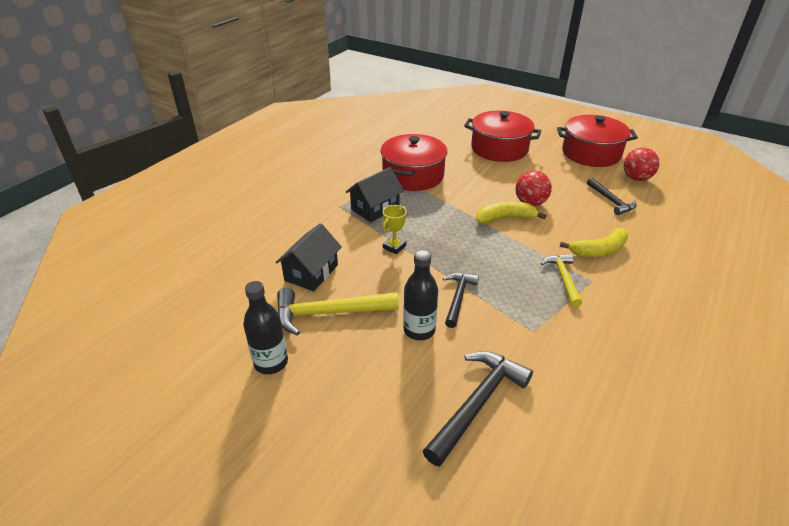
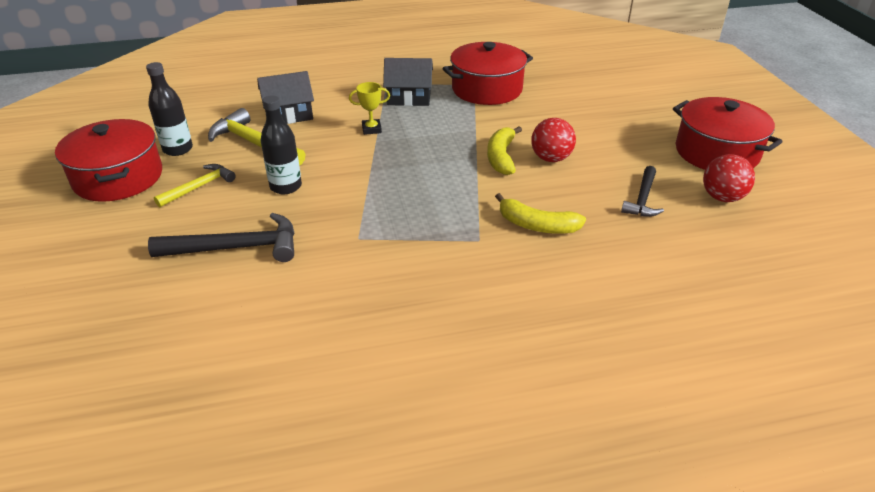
camera: 45 degrees right, 0 degrees up
(458, 298) = (349, 185): black hammer -> none
(499, 149) = (616, 104): red pot -> red pot (118, 178)
(505, 218) = (501, 157): yellow banana -> yellow banana turned 120 degrees counterclockwise
(563, 278) = (457, 223): yellow hammer -> yellow hammer (199, 187)

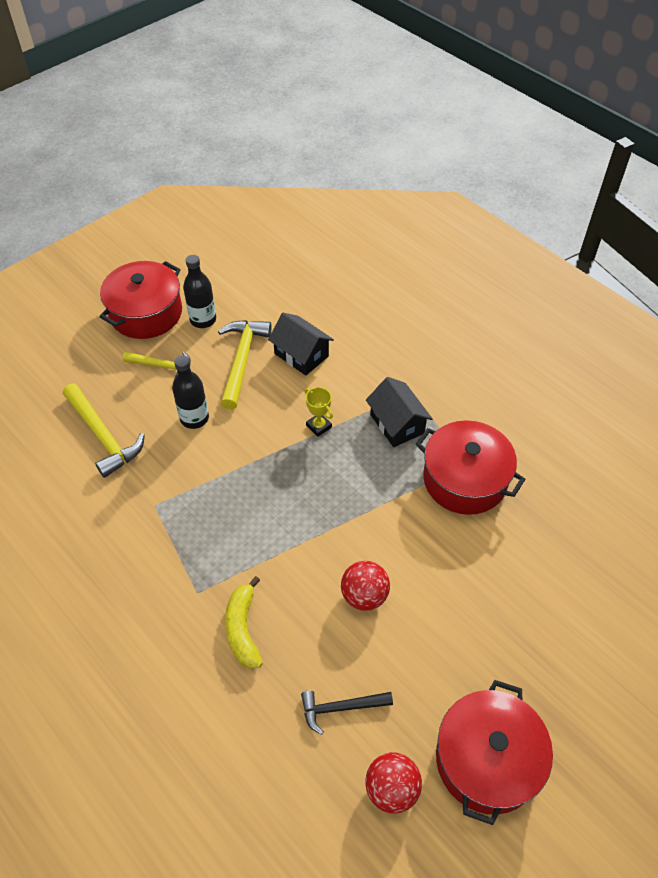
camera: 60 degrees right, 15 degrees up
(236, 248) = (103, 436): black hammer -> yellow hammer
(501, 157) = (338, 551): yellow banana -> none

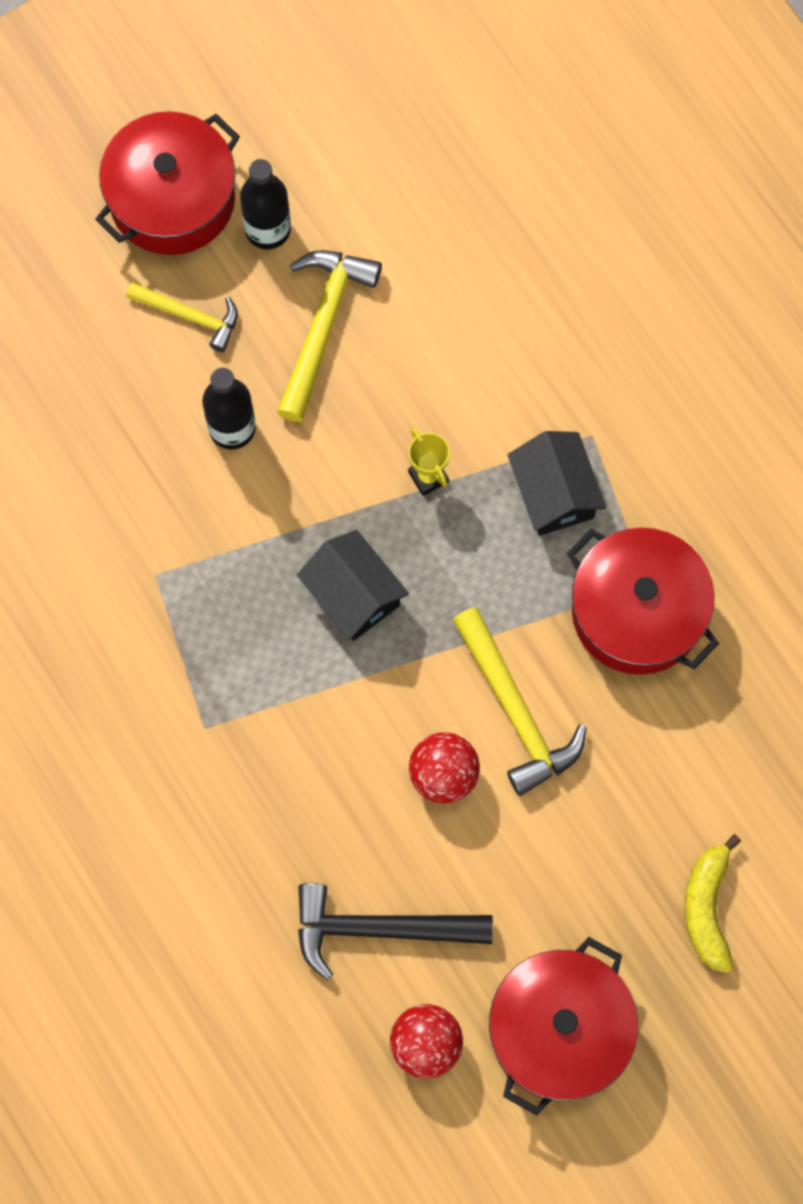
camera: 10 degrees right, 20 degrees up
(103, 436) = (85, 437): yellow hammer -> yellow hammer (516, 710)
(243, 629) = (263, 794): yellow banana -> yellow banana (707, 908)
(301, 355) = (423, 331): black house -> black house (353, 595)
(341, 708) = (379, 929): black hammer -> black hammer, size x1.59

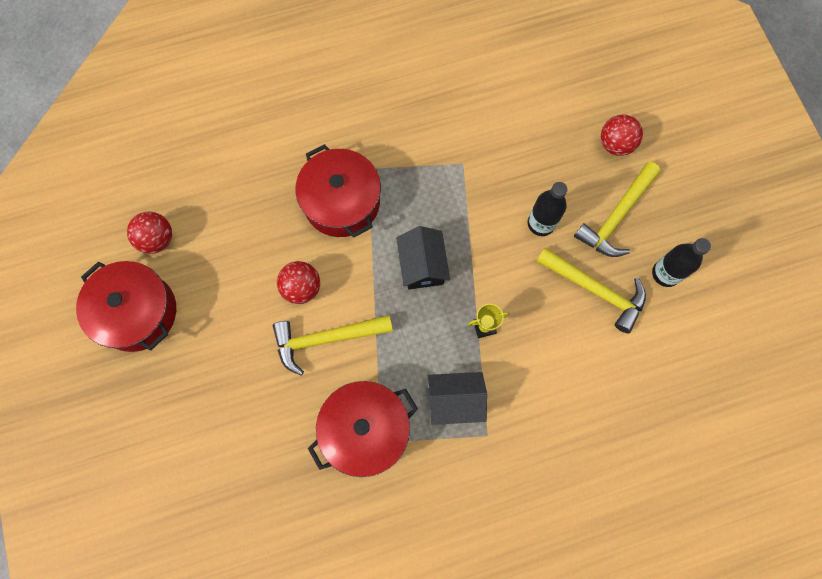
camera: 105 degrees right, 0 degrees up
(60, 340) = (615, 144): none -> red ball
(172, 199) = (695, 224): red pot -> red pot (341, 202)
(190, 316) = (616, 217): yellow hammer -> yellow hammer, size x1.59
(353, 595) = (422, 265): black house -> black house turned 75 degrees counterclockwise
(379, 929) = (227, 231): black hammer -> none
(707, 908) = (173, 418): yellow banana -> none

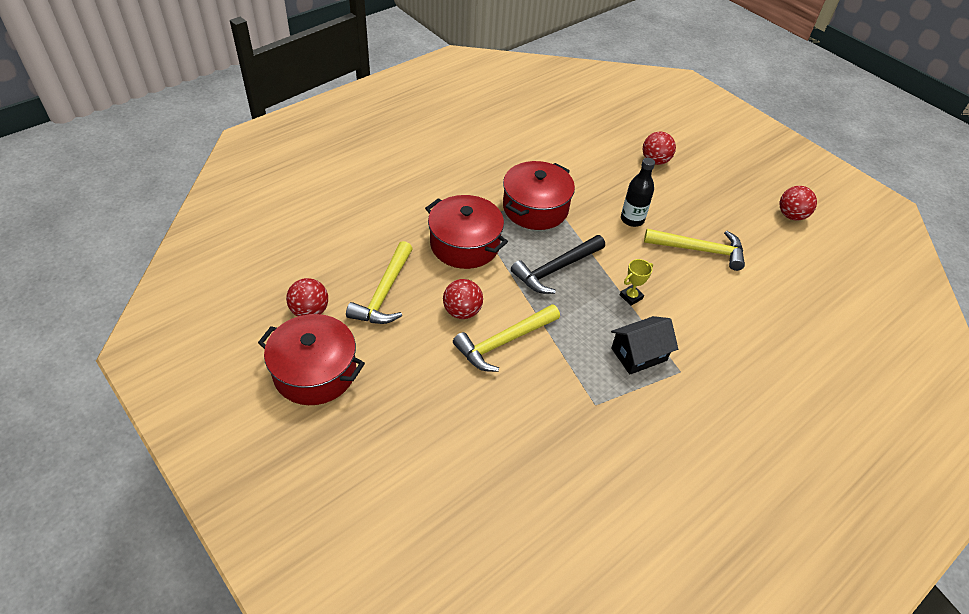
camera: 25 degrees left, 25 degrees down
(365, 430) = (576, 400): red pot -> red pot (535, 208)
(422, 265) = (556, 269): black house -> black hammer
(616, 217) = (684, 202): yellow hammer -> yellow hammer (384, 293)
(665, 273) = (742, 227): black bottle -> none
(735, 275) = (791, 215): none -> red ball

